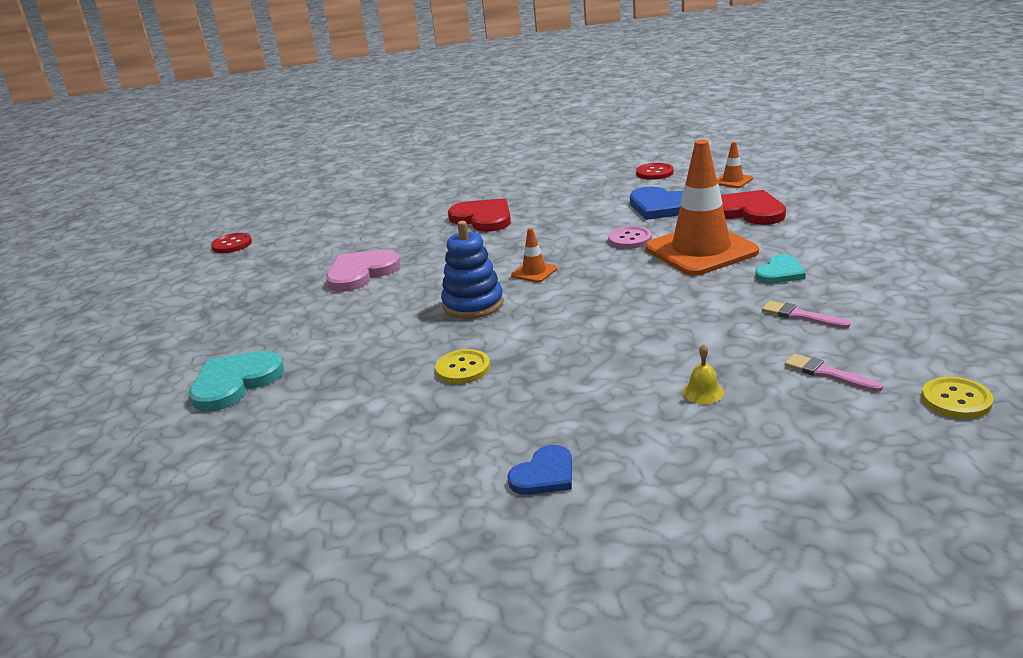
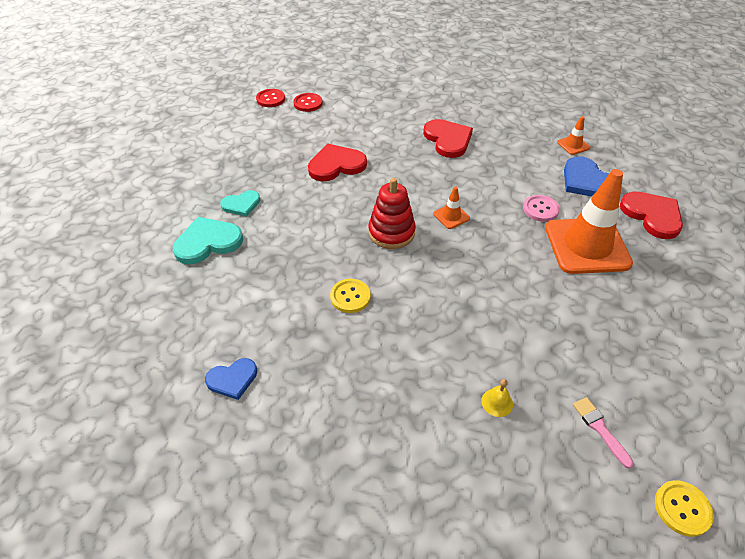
camera: 20 degrees right, 20 degrees up
(361, 273) = (336, 165): pink heart -> red heart
(473, 304) = (391, 232): blue stacking toy -> red stacking toy
(544, 474) = (346, 428): blue heart -> blue heart (232, 379)
(654, 173) = (604, 138): red button -> red button (308, 103)
(733, 181) = (661, 173): orange traffic cone -> orange traffic cone (573, 145)
(780, 272) = (633, 299): turquoise heart -> turquoise heart (241, 204)
(800, 316) = (619, 355): pink brush -> none

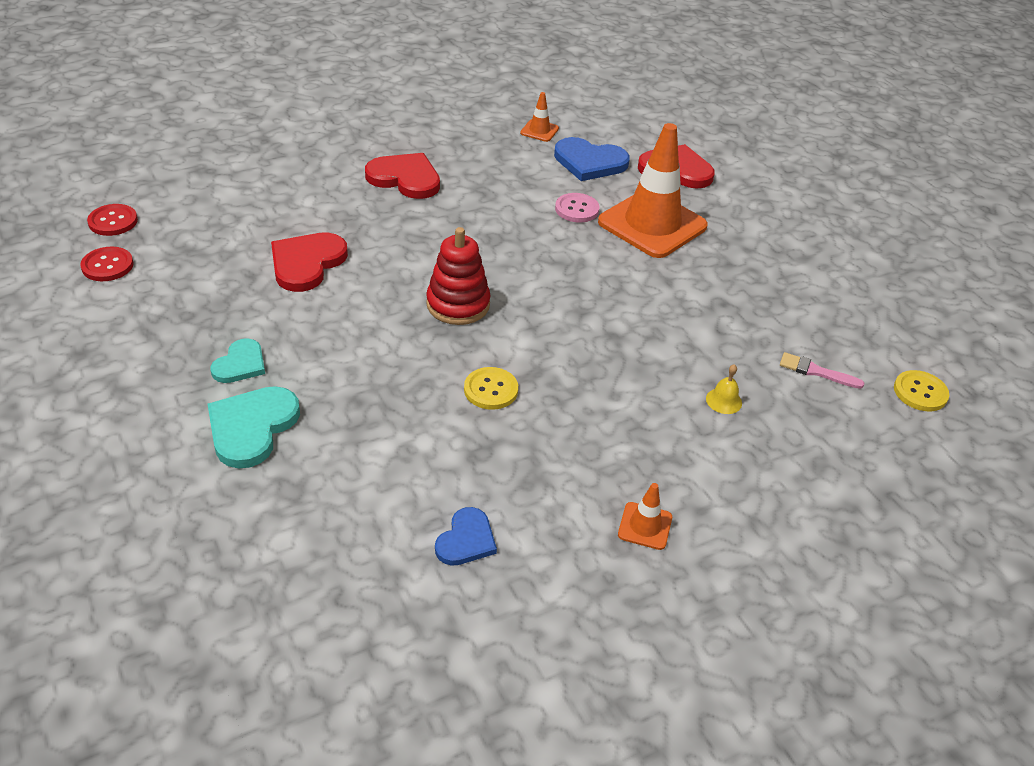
camera: 45 degrees left, 5 degrees down
(308, 103) = (176, 206): red button -> red button (107, 266)
(451, 216) = (500, 257): orange traffic cone -> orange traffic cone (645, 526)

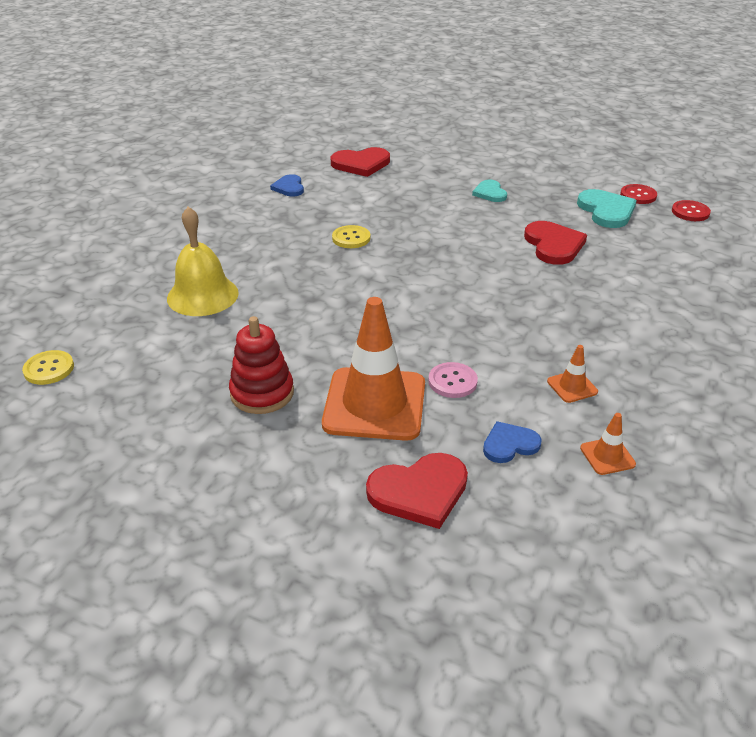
camera: 145 degrees right, 5 degrees down
(252, 427) = (440, 178): turquoise heart -> turquoise heart (606, 211)
(405, 178) = (612, 331): red heart -> red heart (361, 164)
(458, 304) = (432, 268): red stacking toy -> red stacking toy (262, 393)
(589, 162) = (509, 444): blue heart -> blue heart, size x0.62
(645, 526) = (206, 224): orange traffic cone -> orange traffic cone (572, 386)
(724, 401) = (202, 295): yellow bell -> yellow bell, size x2.47
(816, 371) = (143, 345): pink brush -> none

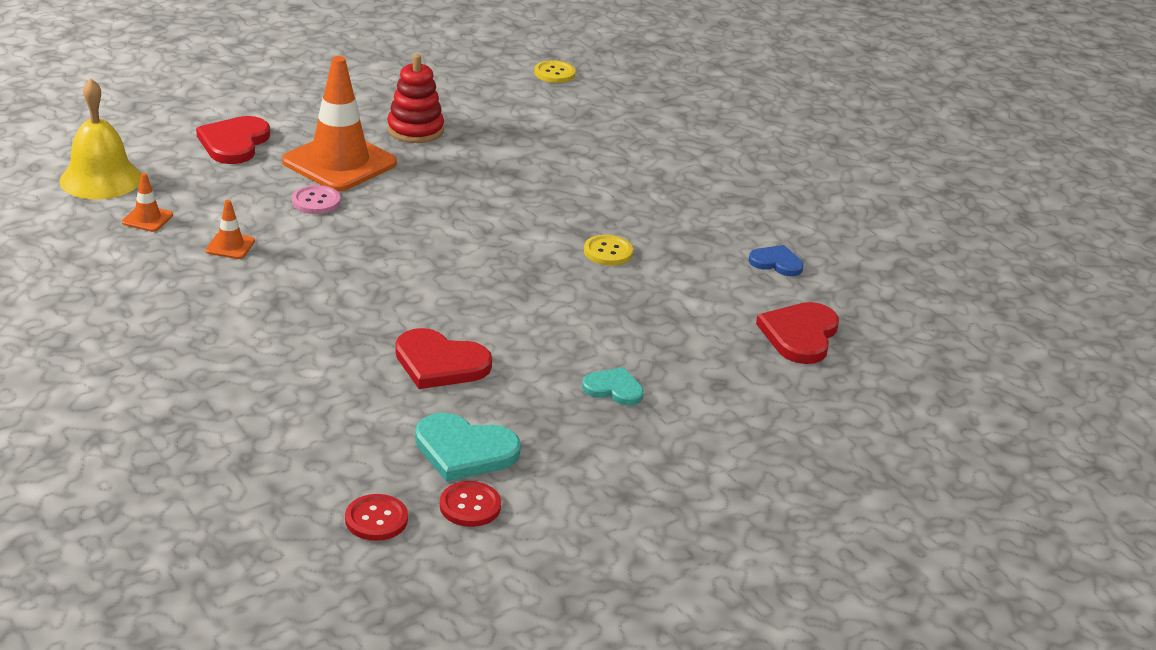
camera: 120 degrees right, 5 degrees down
(202, 295) = (588, 150): yellow bell -> yellow bell (100, 179)
(509, 444) = (219, 190): blue heart -> none

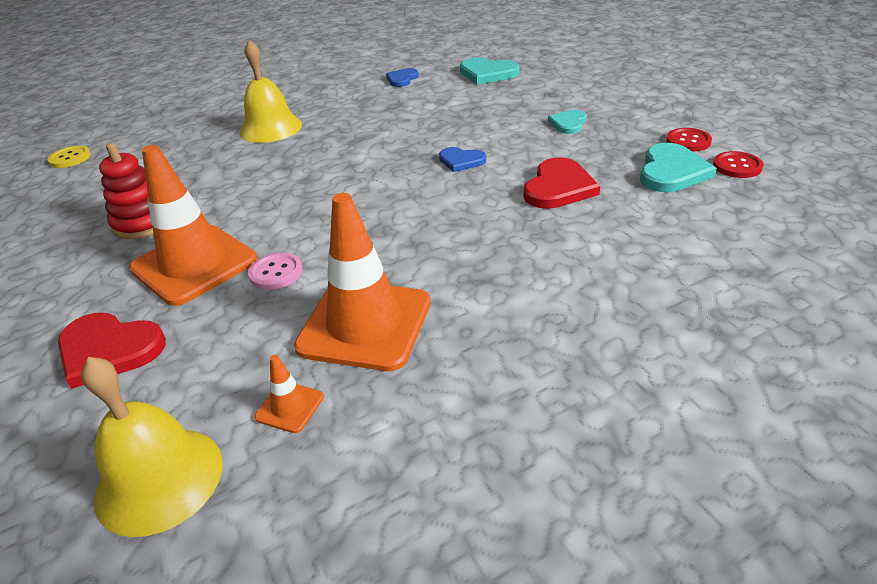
camera: 80 degrees left, 5 degrees up
(230, 246) = (365, 324): orange traffic cone -> orange traffic cone, size x2.39
(376, 519) = (782, 201): red button -> red button (688, 141)
(515, 302) = (461, 161): none -> blue heart
(608, 252) = (386, 129): yellow button -> none
(618, 176) = (271, 128): none -> yellow bell
(800, 335) = (487, 73): red heart -> turquoise heart

